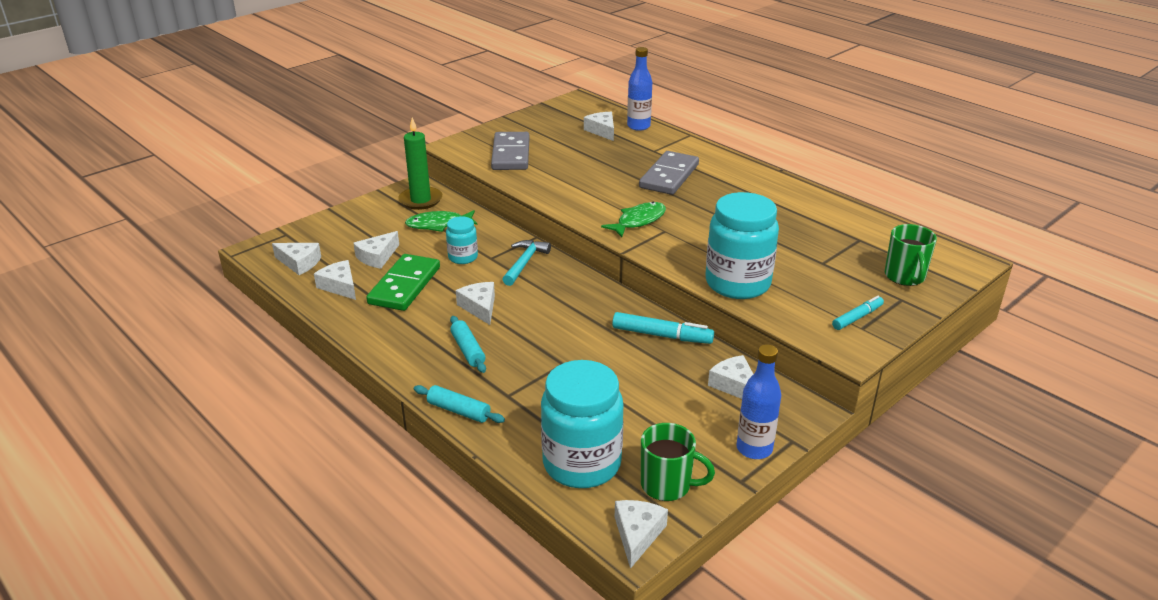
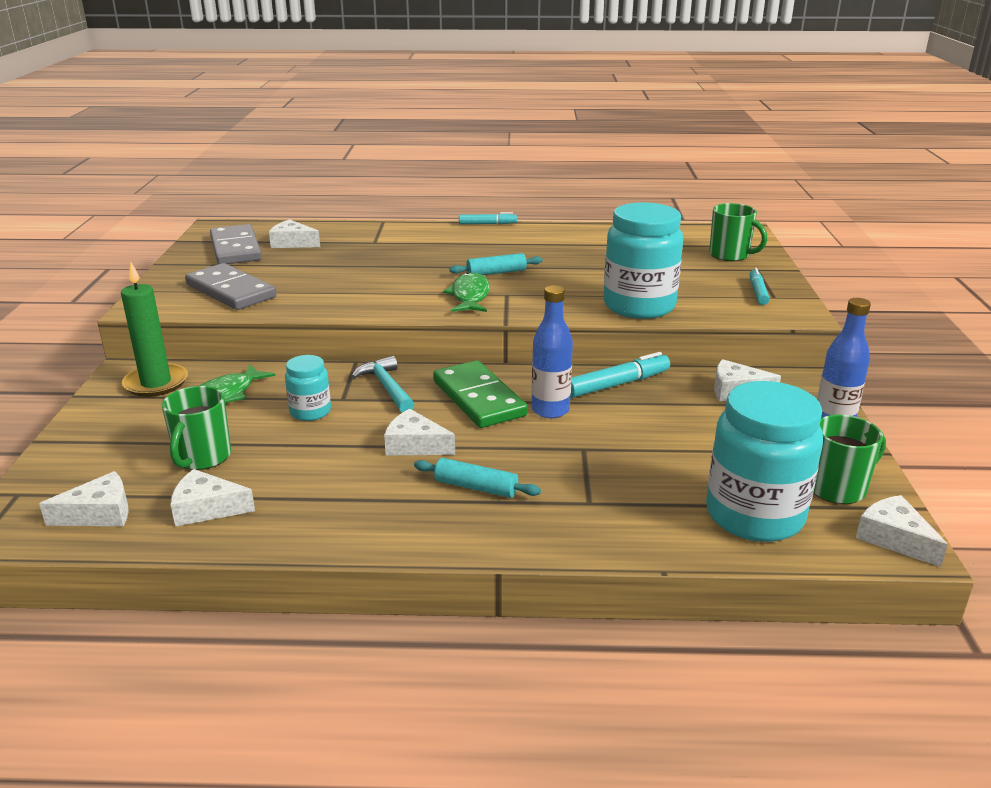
camera: 45 degrees left, 5 degrees down
(377, 257) = (202, 457): white cheese -> green mug
(404, 285) = (291, 468): green domino -> green domino (478, 398)
(459, 411) = (572, 544): turquoise rolling pin -> turquoise rolling pin (496, 273)
(638, 126) = (322, 229): blue bottle -> blue bottle (550, 410)
(669, 176) = (427, 255): grey domino -> grey domino (235, 249)
(760, 166) = (487, 224): none -> turquoise marker

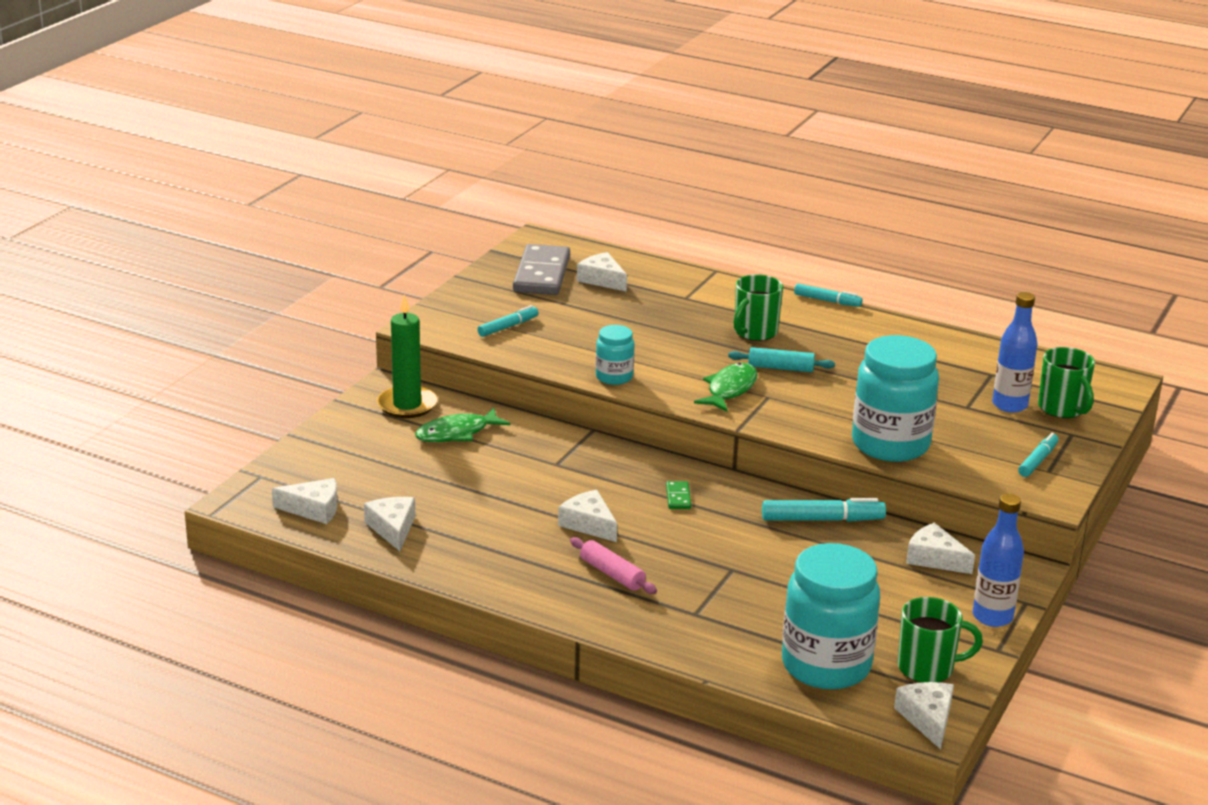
camera: 25 degrees right, 0 degrees up
(202, 457) = (410, 485): green mug -> green mug (755, 332)
(207, 508) = (392, 528): white cheese -> white cheese turned 45 degrees clockwise
(231, 291) = (508, 327): grey domino -> turquoise marker
(310, 412) = (521, 469): turquoise jar -> turquoise jar (614, 377)
(386, 387) = (603, 463): turquoise hammer -> none
(476, 487) = (612, 574): turquoise rolling pin -> pink rolling pin
(478, 398) = (678, 497): green domino -> green domino, size x0.42
(550, 410) = (734, 526): blue bottle -> blue bottle (1009, 405)

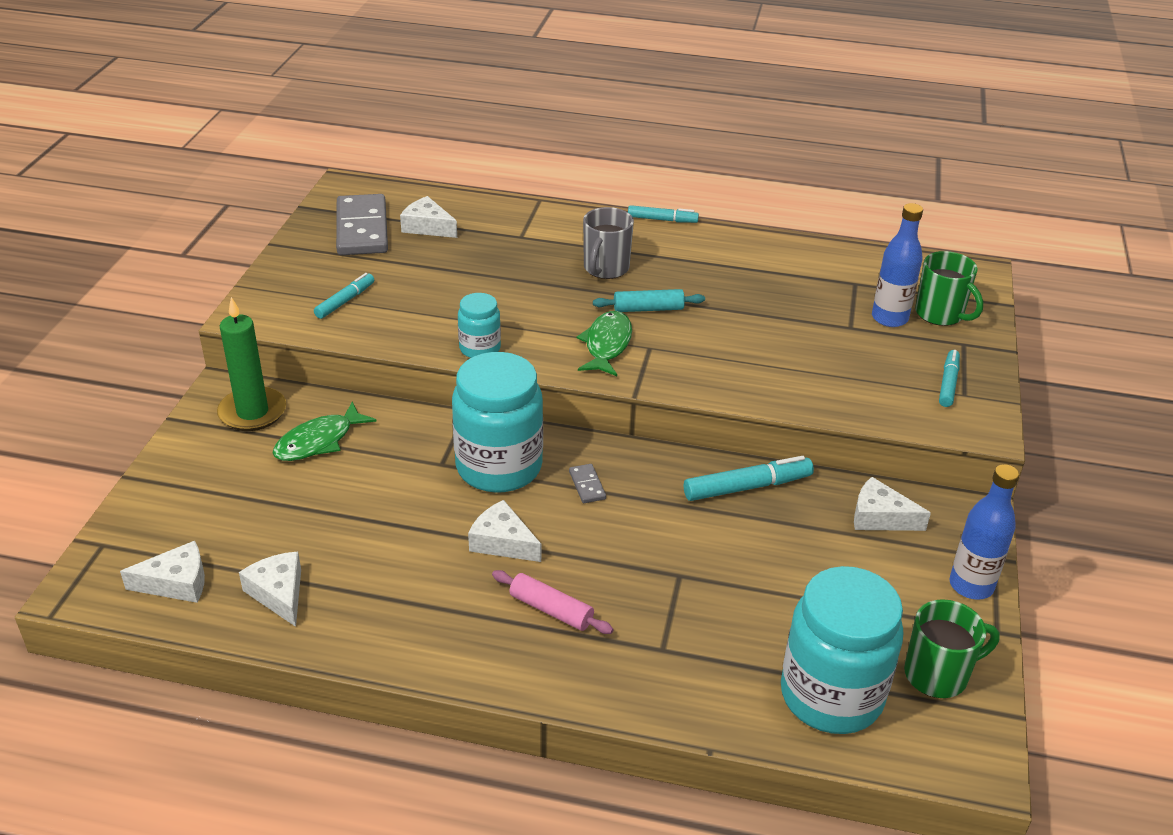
camera: 15 degrees left, 10 degrees up
(678, 497) = (587, 485): green domino -> grey domino
(755, 332) = (605, 268): green mug -> grey mug
(890, 444) = (796, 388): turquoise jar -> turquoise jar (499, 467)
(927, 719) = (970, 751): white cheese -> none

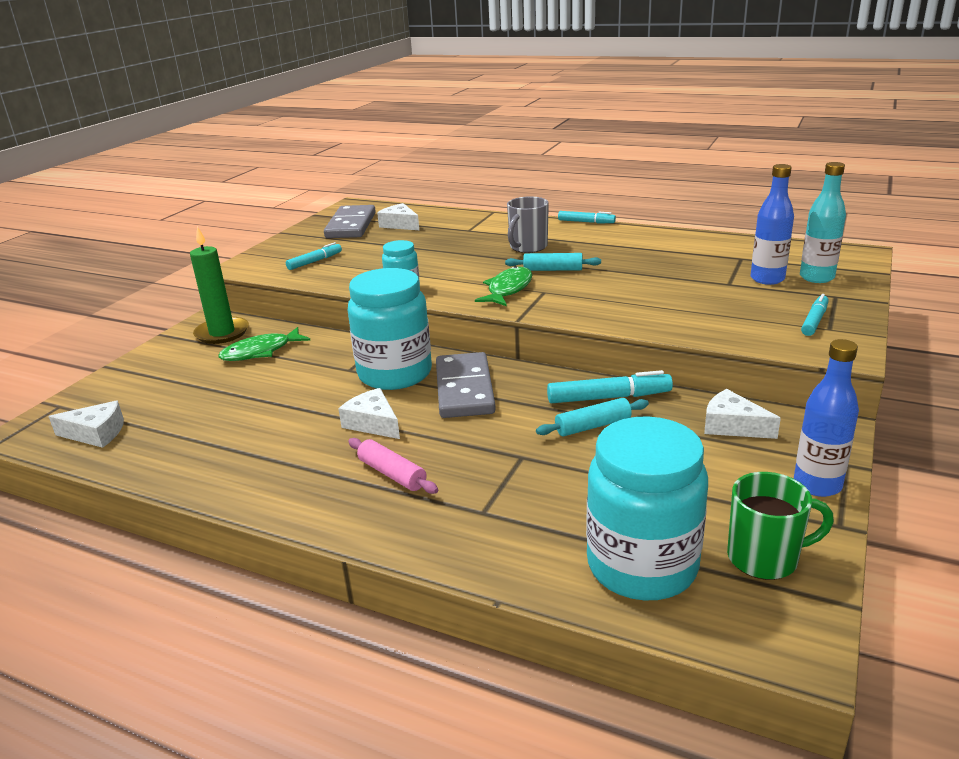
camera: 15 degrees right, 10 degrees down
(279, 593) = (170, 446): white cheese -> none
(587, 485) = (464, 389): grey domino -> grey domino, size x2.40
(741, 528) = (593, 426): none -> turquoise rolling pin
(940, 314) = (816, 277): green mug -> turquoise bottle

